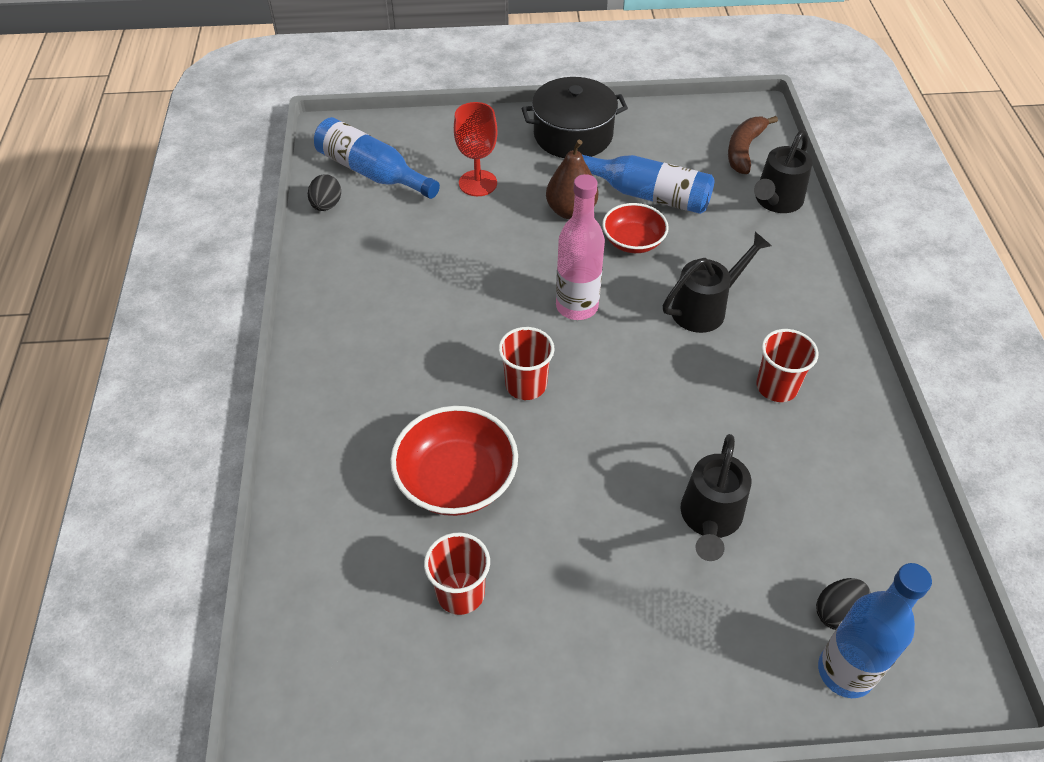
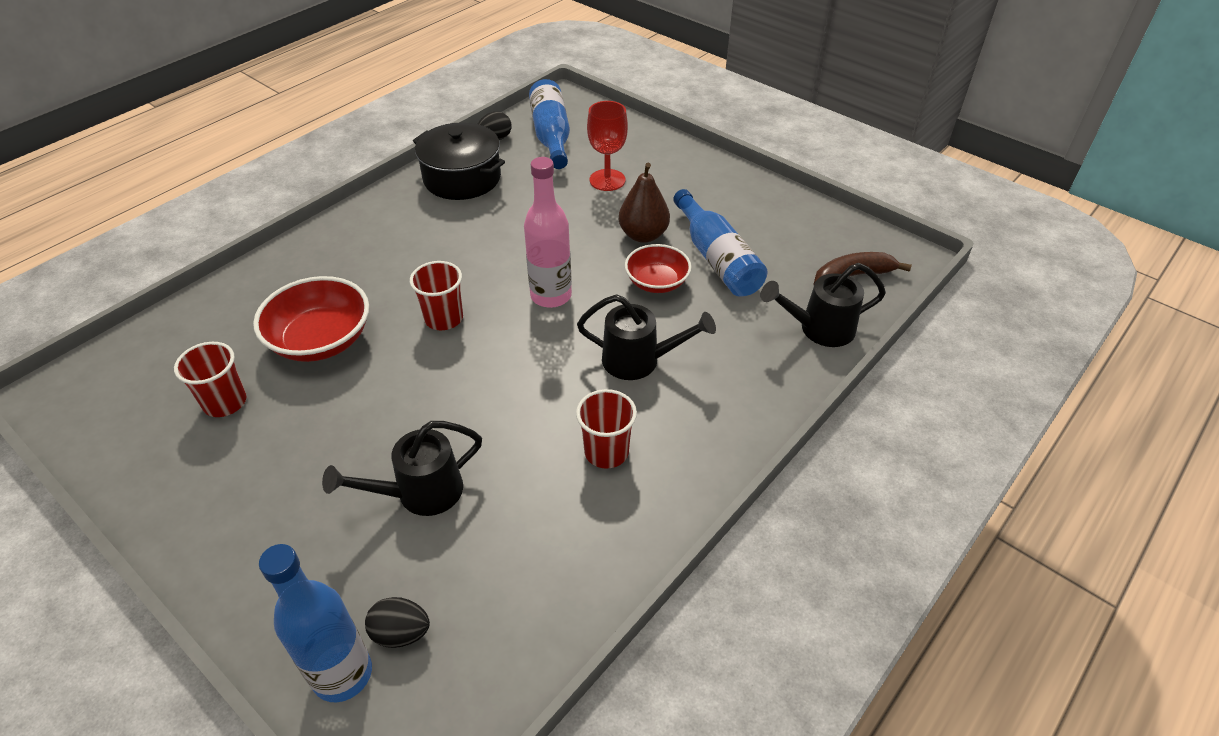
camera: 45 degrees right, 5 degrees down
(573, 135) = (723, 188): black pot -> black pot (462, 178)

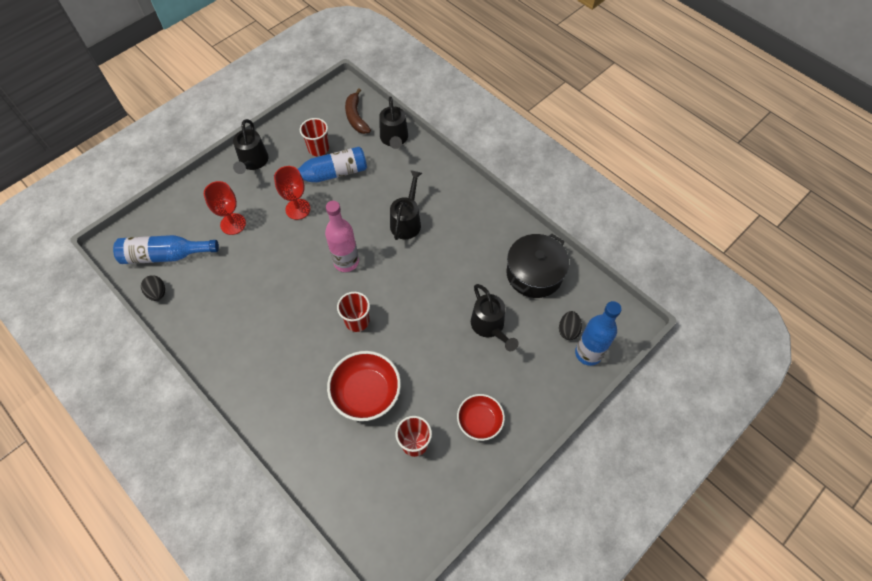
camera: 85 degrees left, 15 degrees up
(462, 178) = (205, 315): black pot -> black pot (534, 274)
(606, 452) = (469, 241): red cup -> red cup (318, 149)
(643, 235) = (298, 209): brown pear -> red goblet
(657, 282) = (343, 206): red bowl -> red bowl (479, 421)
(720, 182) = (253, 162): none -> black watering can

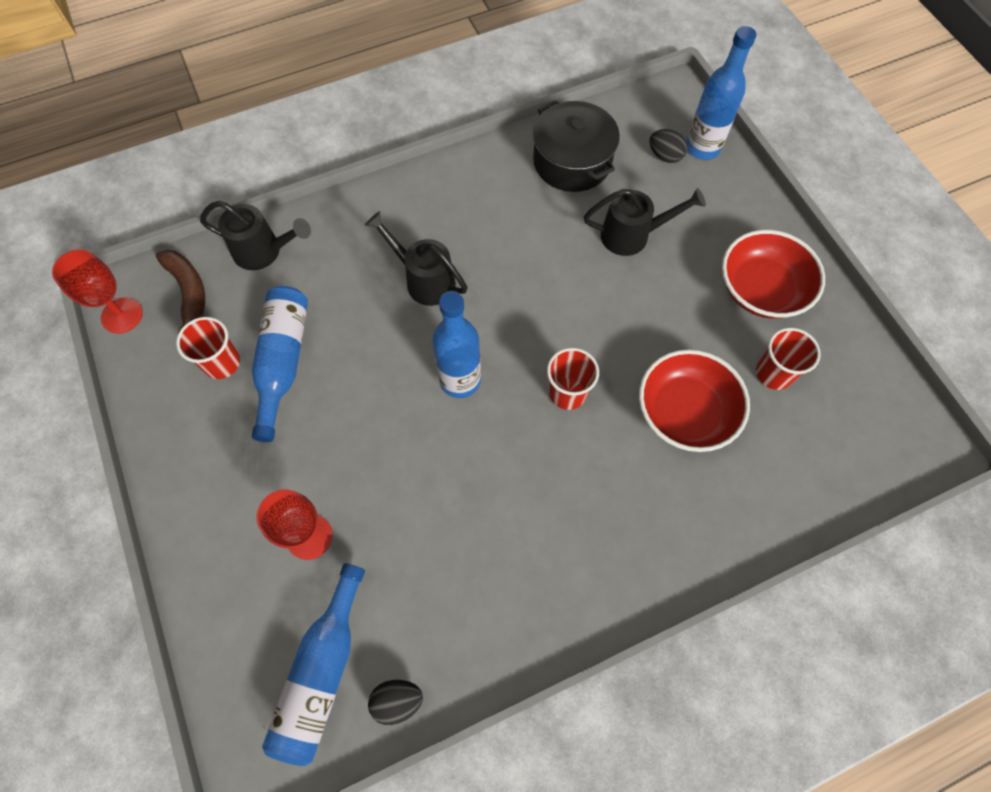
camera: 70 degrees left, 5 degrees up
(253, 162) = (193, 474): black watering can -> none
(298, 209) = (328, 425): red goblet -> red goblet (122, 315)
(346, 262) = (460, 380): pink bottle -> blue bottle
(356, 117) = (188, 291): brown banana -> brown banana turned 120 degrees counterclockwise
(479, 421) = (761, 290): red bowl -> red bowl, size x1.55

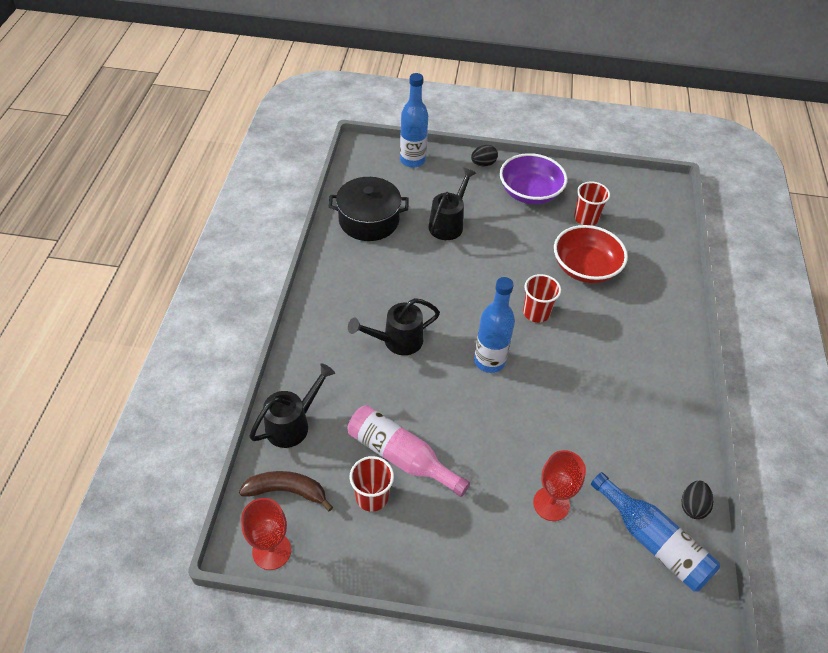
camera: 60 degrees left, 15 degrees down
(283, 362) = (401, 456): blue bottle -> pink bottle
(665, 156) = (403, 178): black egg -> black egg (483, 164)
(761, 290) = (529, 192): red bowl -> purple bowl

